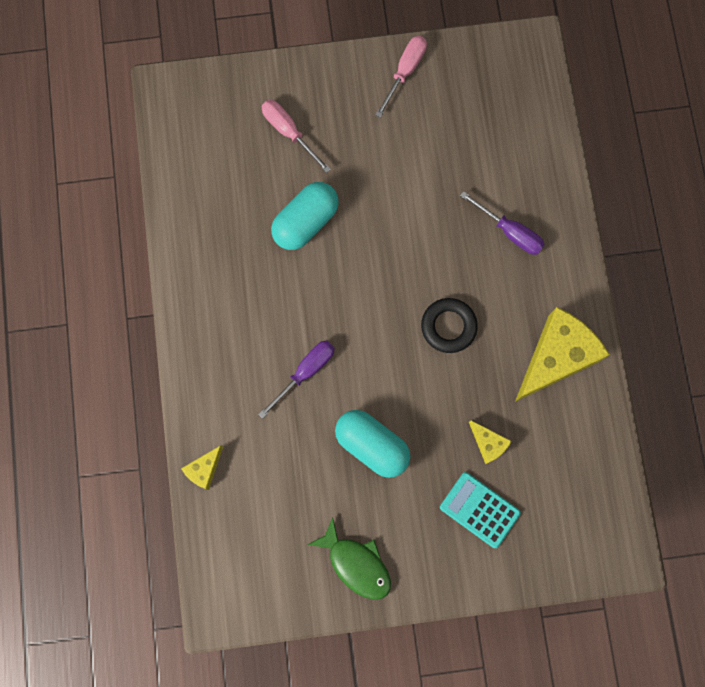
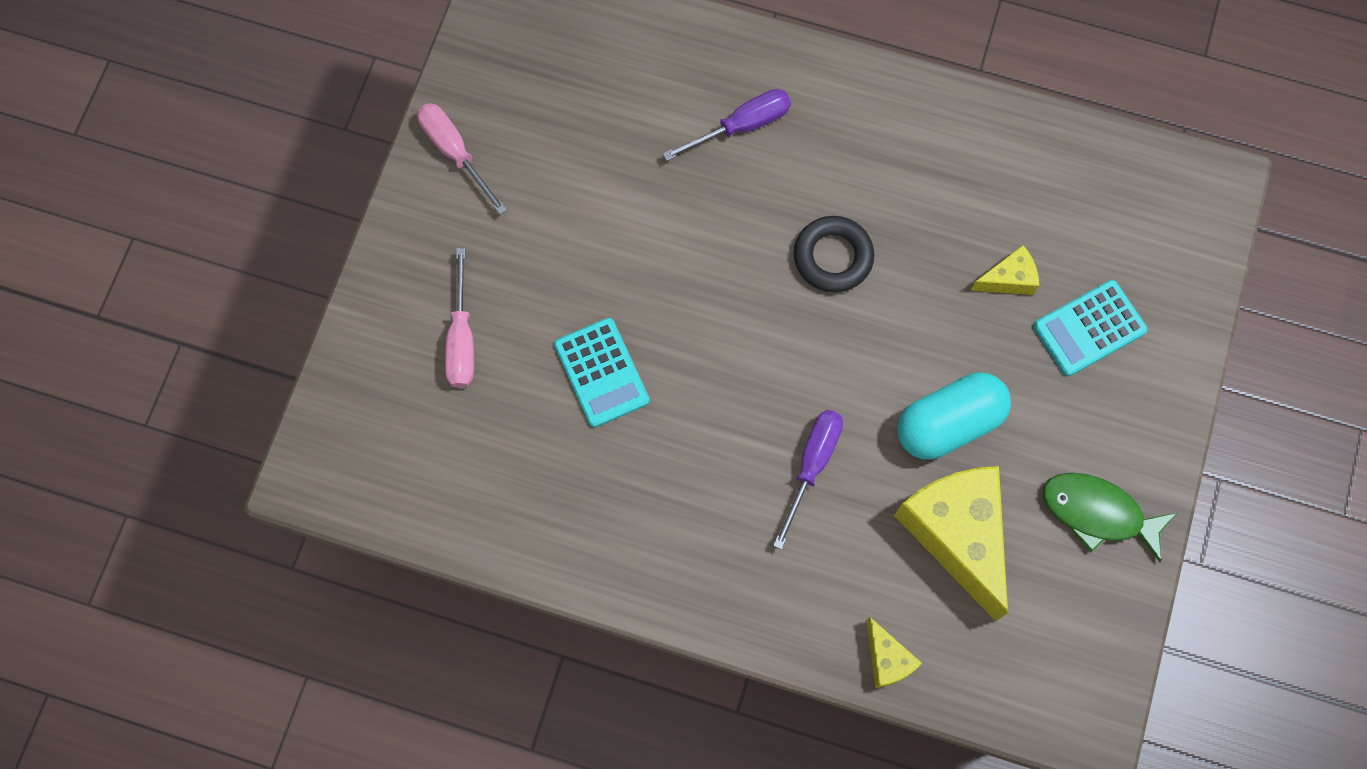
camera: 65 degrees left, 5 degrees down
(289, 132) = (462, 338): pink screwdriver -> pink screwdriver turned 75 degrees counterclockwise
(305, 372) = (811, 466): purple screwdriver -> purple screwdriver turned 45 degrees clockwise
(306, 222) = (602, 373): turquoise capsule -> turquoise calculator
(356, 564) = (1097, 513): green fish -> green fish turned 135 degrees counterclockwise
(556, 358) = (932, 148): yellow cheese -> yellow cheese (957, 534)

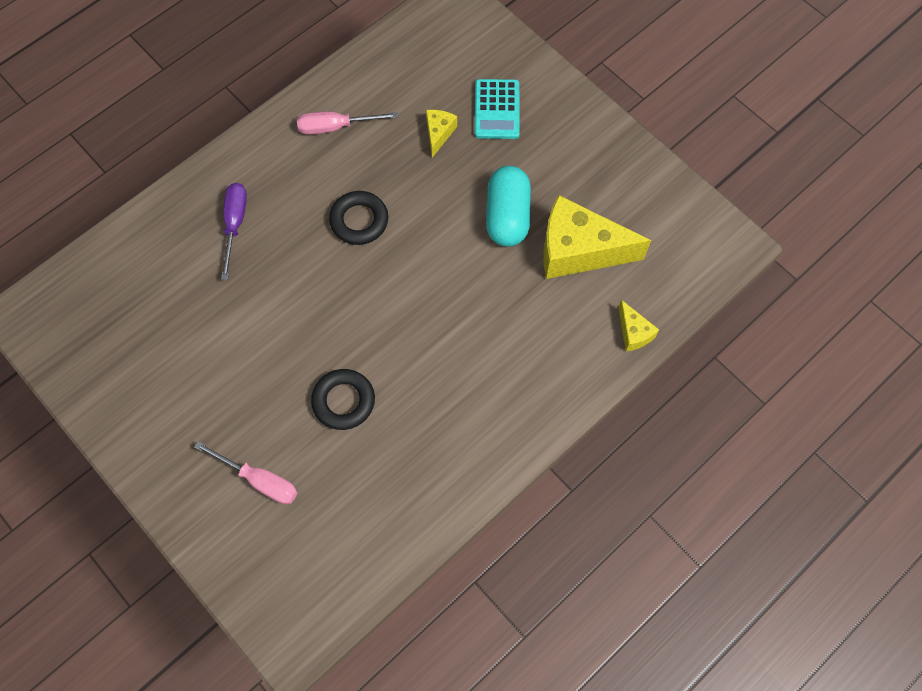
camera: 60 degrees left, 5 degrees down
(455, 153) = (122, 413): pink screwdriver -> pink screwdriver (336, 127)
(602, 373) = (343, 401): turquoise calculator -> black ring
(811, 466) = (486, 308): purple screwdriver -> none
(887, 659) = (633, 333): yellow cheese -> yellow cheese turned 60 degrees clockwise
(1097, 513) = (610, 169): green fish -> none

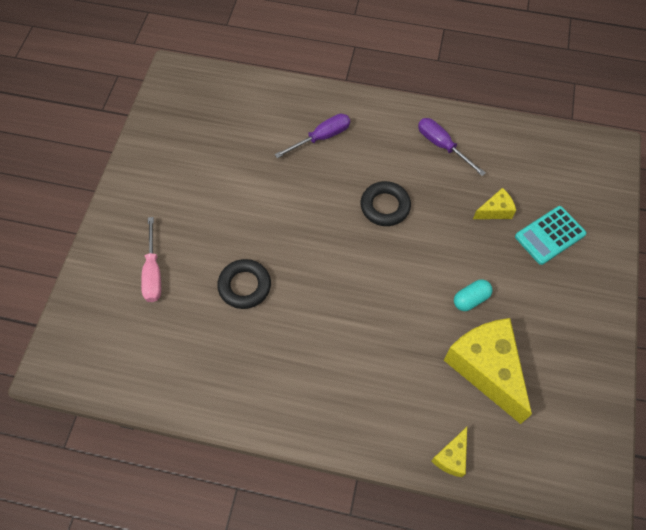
camera: 55 degrees right, 5 degrees down
(336, 127) = (442, 146): pink screwdriver -> purple screwdriver
(507, 216) = (471, 299): turquoise capsule -> turquoise capsule, size x0.55

